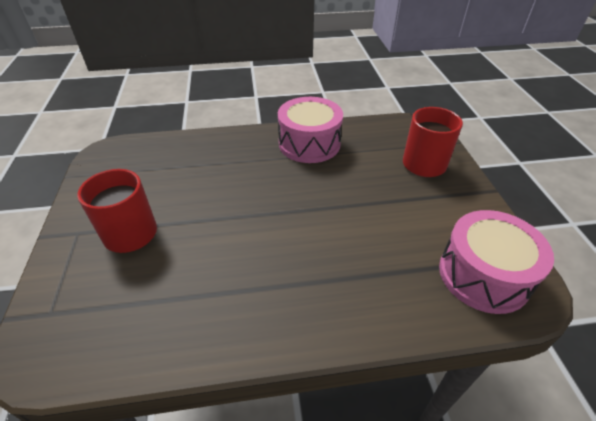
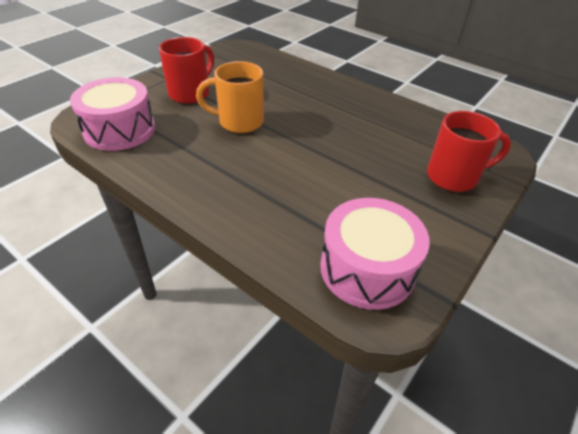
camera: 45 degrees right, 0 degrees up
(225, 228) = (239, 122): none -> orange mug
(309, 144) = (374, 110): pink drum -> pink drum (119, 130)

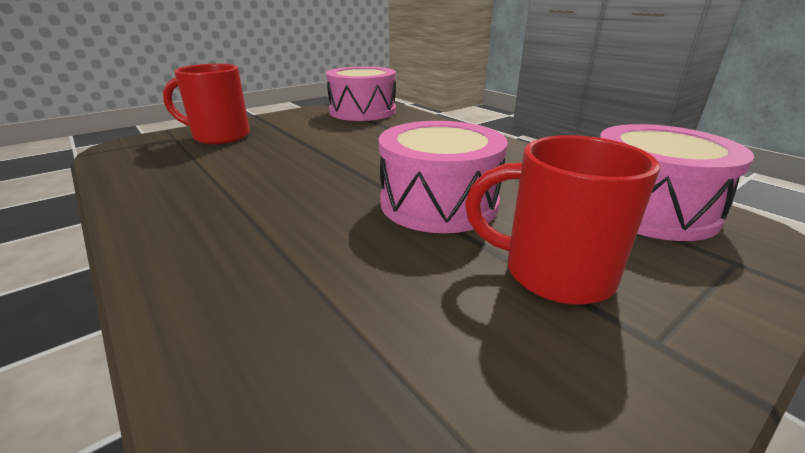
camera: 165 degrees left, 15 degrees down
(190, 93) = (553, 273): red mug -> red mug turned 60 degrees clockwise
(239, 122) = (439, 203): orange mug -> pink drum

